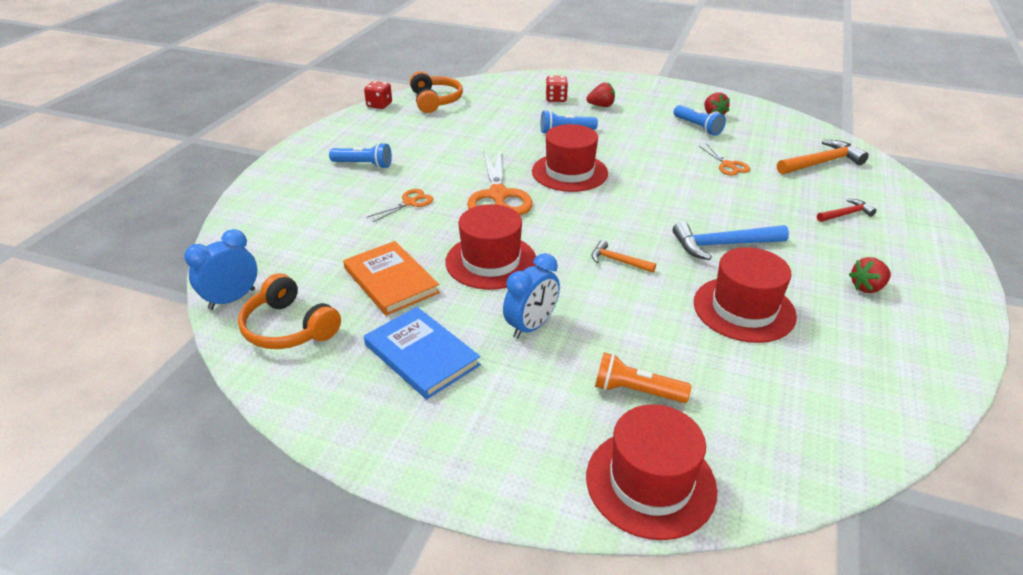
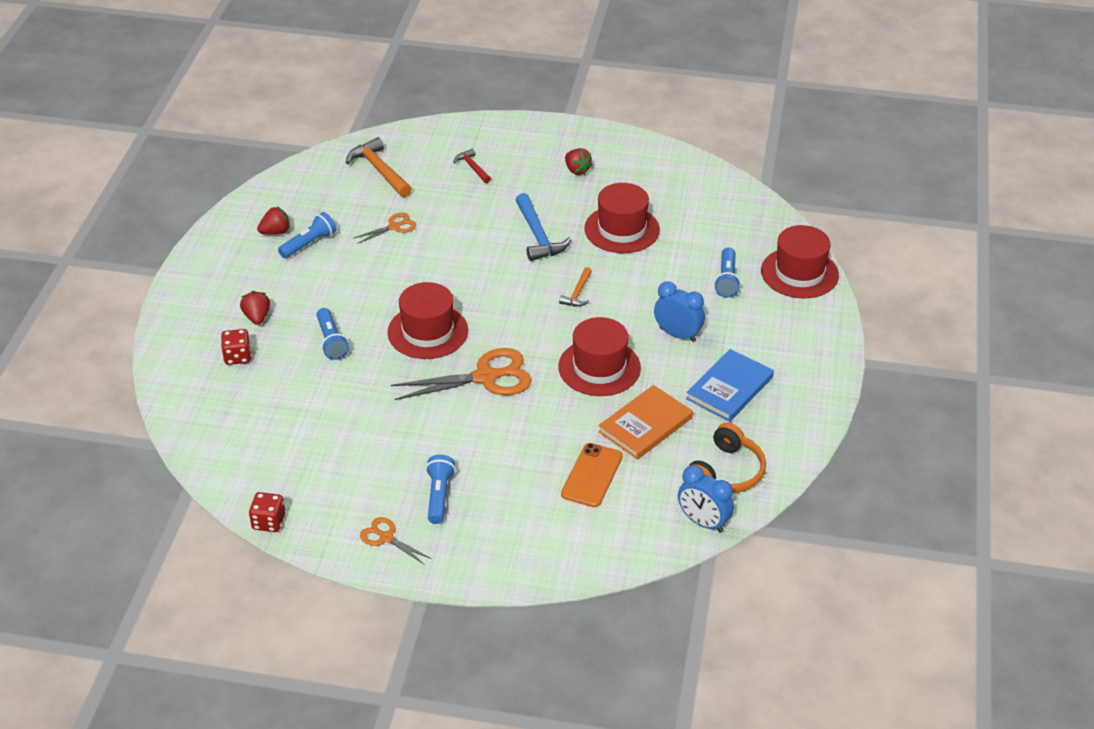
camera: 100 degrees left, 5 degrees up
(340, 239) = (592, 475): none -> orange phone
(409, 202) = (513, 440): orange scissors -> orange scissors (386, 538)
(435, 101) = (251, 468): orange headphones -> none
(636, 391) = (726, 280): orange flashlight -> blue flashlight

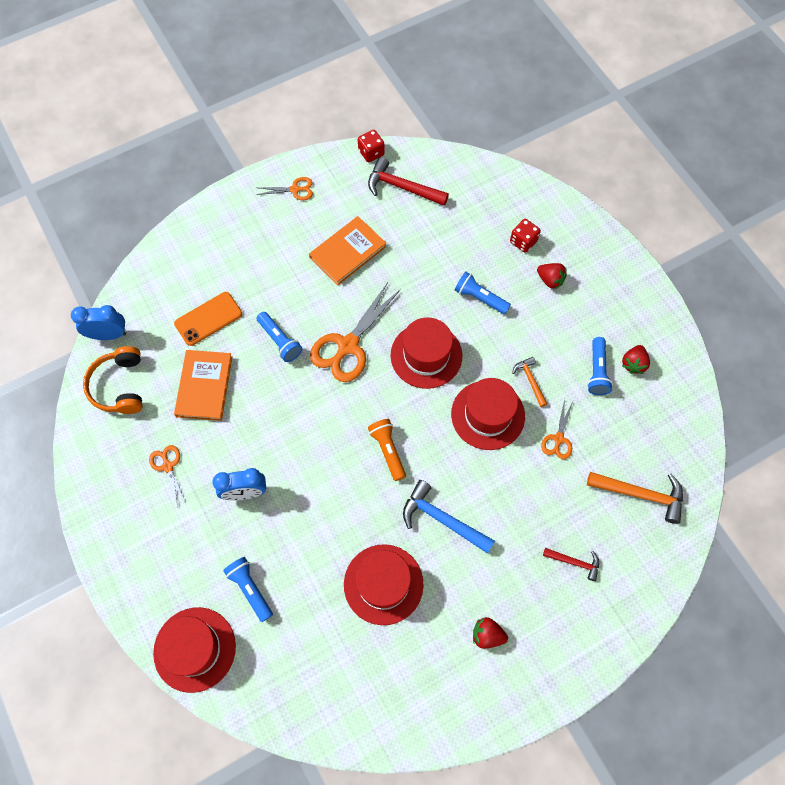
camera: 140 degrees right, 25 degrees up
(281, 469) = (402, 187): none -> red hammer
(401, 447) = (348, 252): none -> orange book
(439, 496) = (291, 237): blue flashlight -> blue flashlight (280, 341)
(533, 294) = (388, 450): none -> orange flashlight
(578, 293) = (355, 478): orange hammer -> orange hammer (530, 380)
(592, 475) = (208, 319): orange phone -> orange phone turned 75 degrees clockwise
(599, 367) = (277, 414): red hat -> red hat (488, 415)
(729, 388) = (168, 466): blue book -> orange scissors

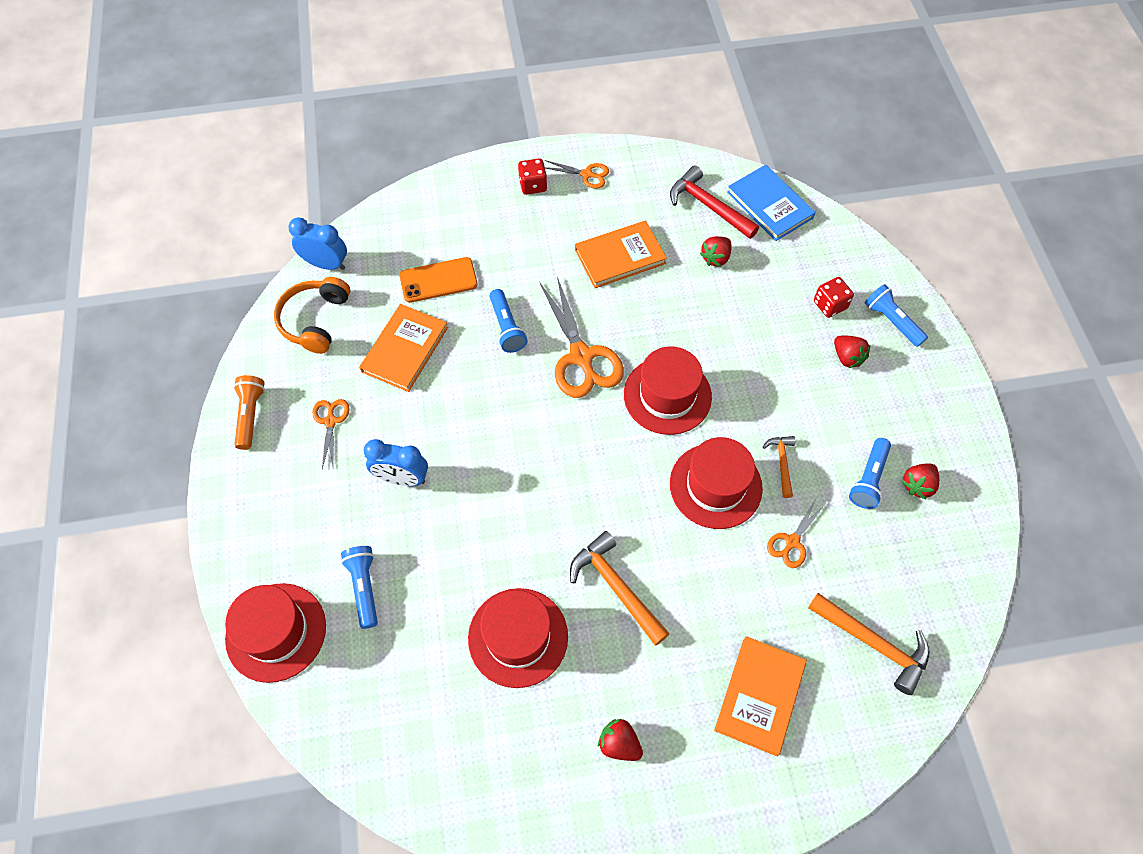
camera: 20 degrees right, 5 degrees down
(348, 345) = (581, 356): orange scissors -> orange scissors turned 75 degrees counterclockwise
(371, 153) = (687, 160): red dice -> red dice (533, 185)
(388, 450) = (582, 487): orange flashlight -> orange flashlight (251, 415)
(423, 230) = (715, 258): none -> red strawberry
(442, 519) = (616, 587): blue hammer -> orange hammer
(449, 172) = (769, 205): none -> blue book
(480, 298) = (755, 351): blue flashlight -> blue flashlight (891, 321)
(574, 562) = (759, 696): red hammer -> orange book

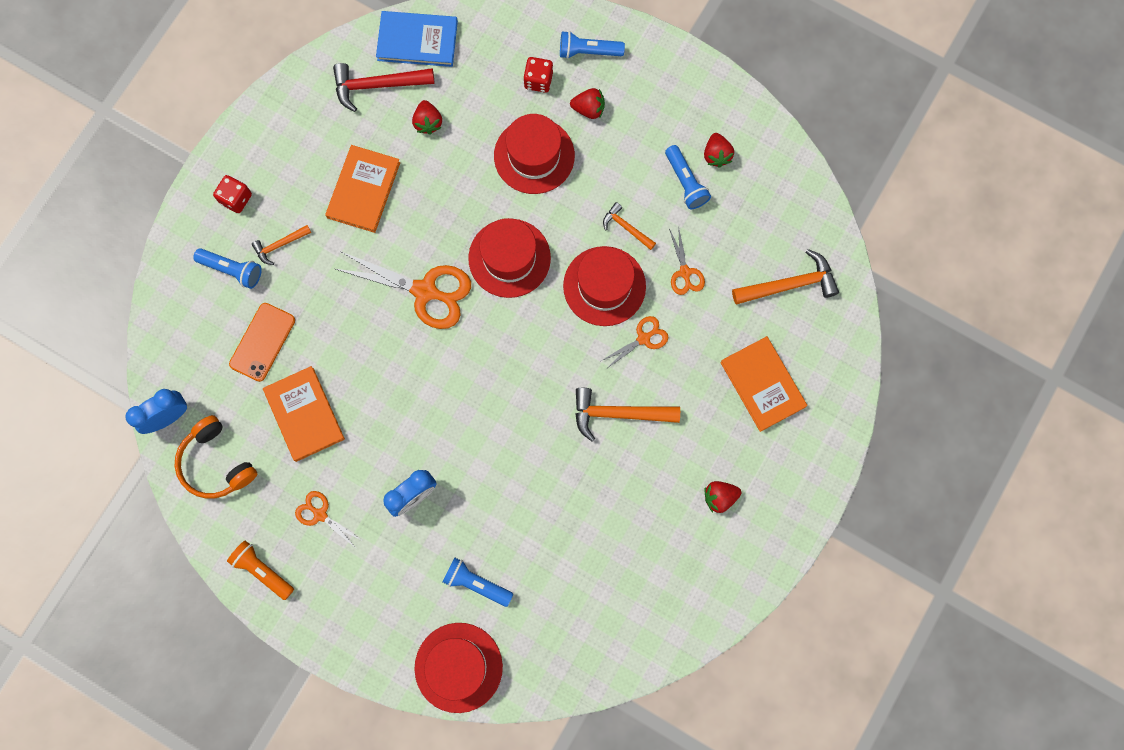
camera: 50 degrees left, 15 degrees up
(506, 327) = (352, 325): blue flashlight -> blue flashlight (232, 270)
(518, 637) = (598, 506): red hat -> red hat (534, 156)
(524, 236) = (280, 245): none -> orange hammer
(586, 174) = (263, 149): orange scissors -> orange scissors (643, 338)

